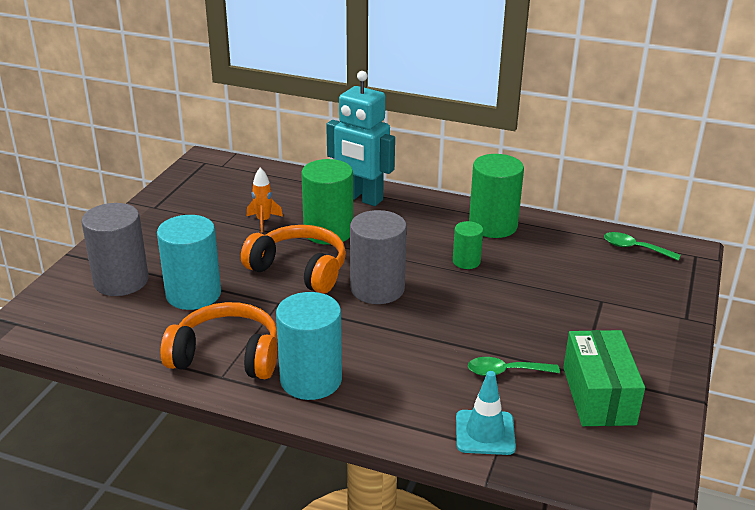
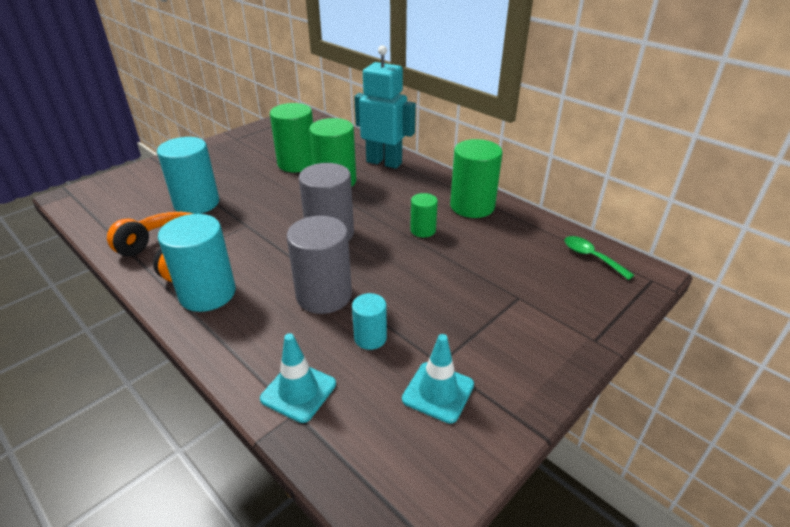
camera: 25 degrees right, 5 degrees up
(121, 281) = (162, 182): grey cylinder -> grey cylinder (324, 295)
(263, 221) = (297, 163): orange rocket -> green cylinder
(299, 270) = (286, 204): orange headphones -> none
(361, 198) = (384, 162): turquoise robot -> turquoise robot turned 150 degrees clockwise
(506, 371) = (370, 338): green spoon -> turquoise cylinder
(598, 395) = (438, 392): green box -> turquoise traffic cone

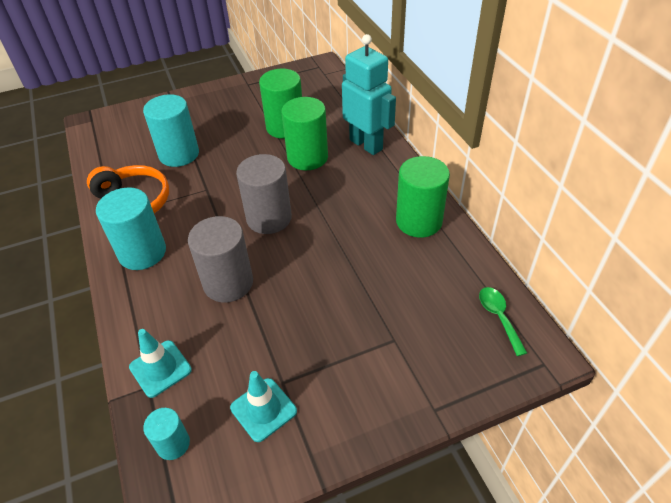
camera: 25 degrees right, 10 degrees up
(370, 338) = (241, 338): turquoise cylinder -> turquoise cylinder (173, 444)
(423, 230) = (353, 237): green cylinder -> none

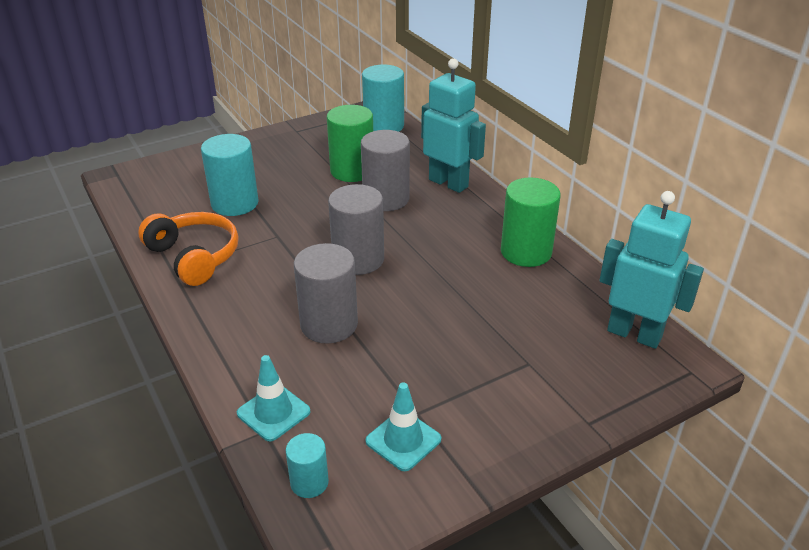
camera: 10 degrees left, 10 degrees down
(142, 252) = (219, 302): turquoise cylinder -> turquoise cylinder (383, 126)
(307, 157) = (386, 199): green cylinder -> grey cylinder
(499, 317) = (634, 334): green spoon -> turquoise robot

